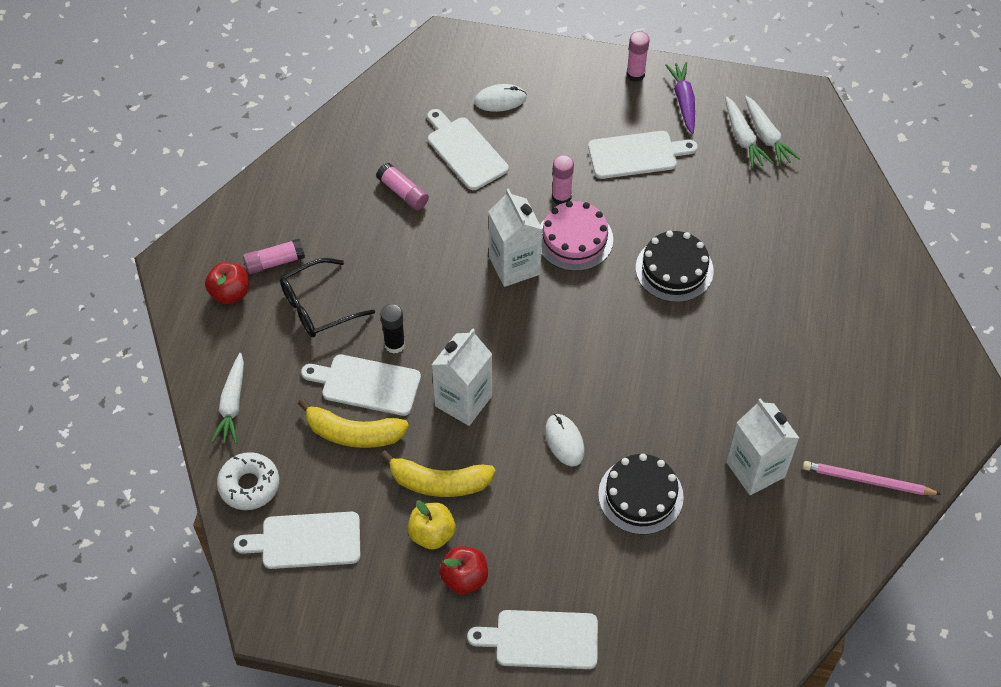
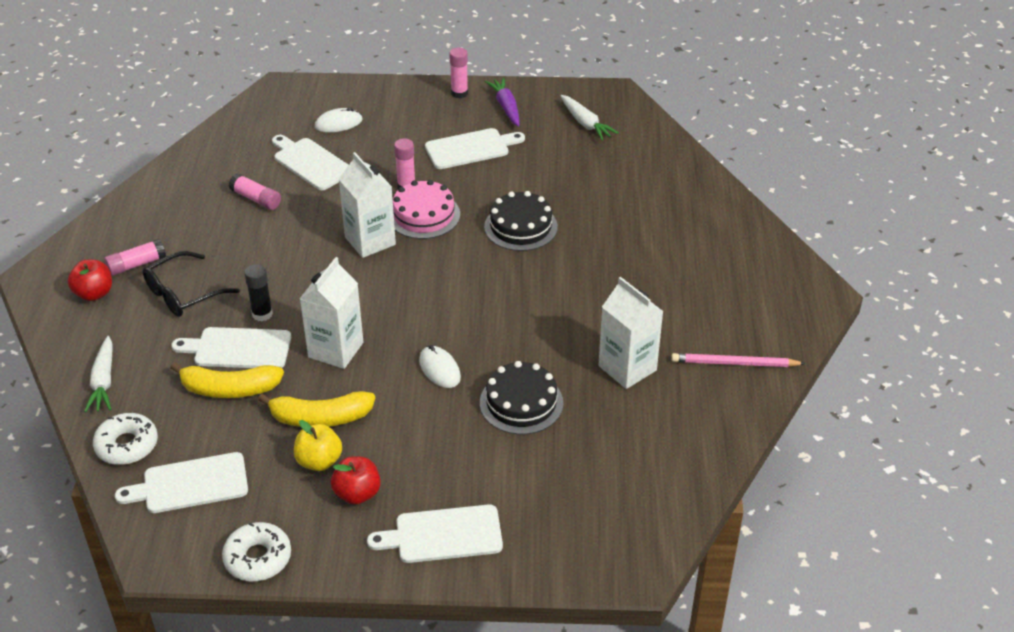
camera: 10 degrees left, 15 degrees down
(362, 636) = (258, 558): none -> white donut
(743, 138) = (565, 127): white carrot -> none

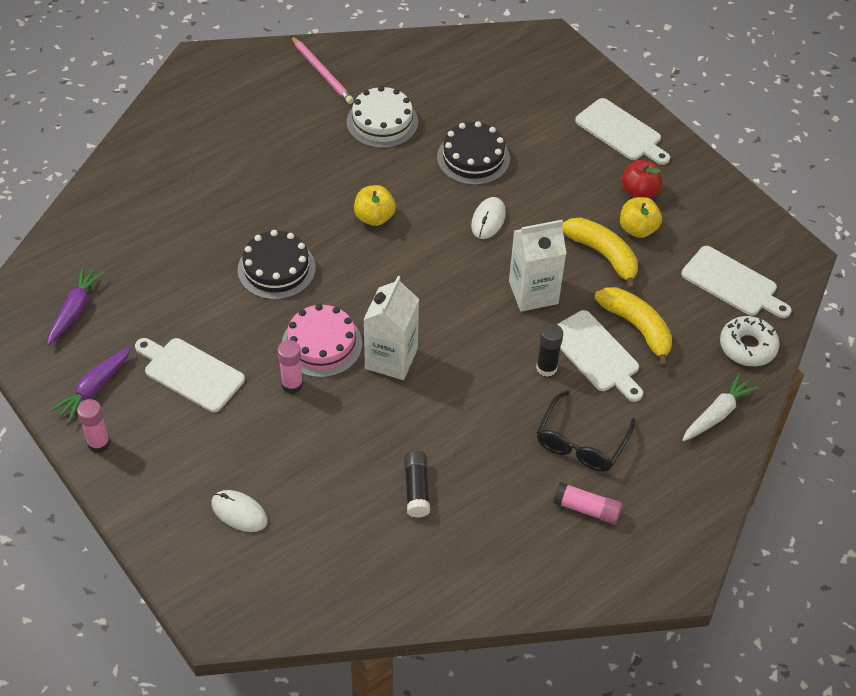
camera: 130 degrees left, 10 degrees up
(94, 293) = (648, 509): red apple -> none
(183, 293) = (581, 442): black glasses -> black glasses turned 105 degrees clockwise
(256, 199) = (416, 489): pink glue stick -> black glue stick
(258, 558) = (738, 206): white donut -> none
(311, 163) = (324, 486): white cutting board -> none
(517, 303) = (374, 217): none -> yellow apple
(585, 123) = (75, 310): white carrot -> purple carrot
(627, 368) = (382, 122): white carton -> white cake

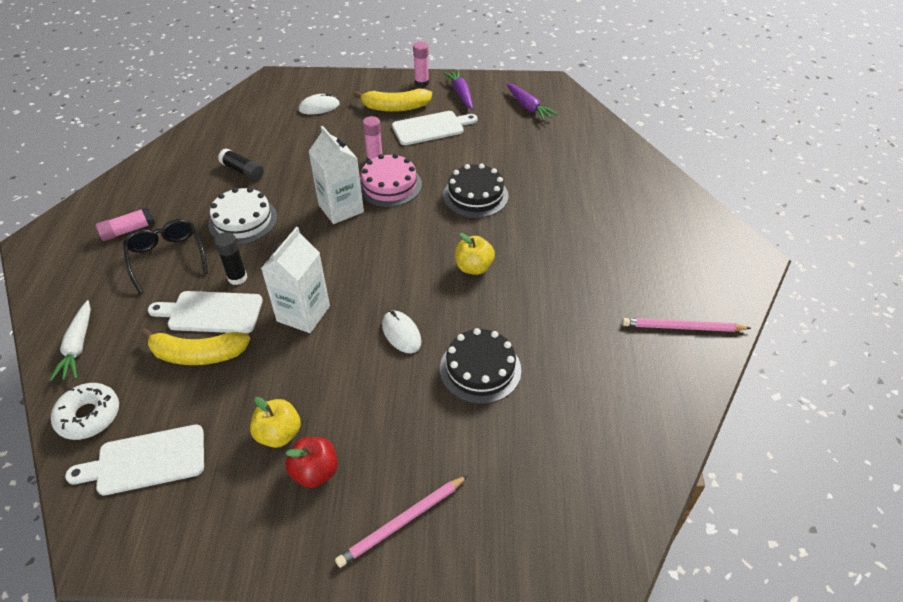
camera: 130 degrees right, 5 degrees down
(382, 122) = (580, 332): white cake -> white cake (243, 220)
(603, 255) = (283, 386): yellow banana -> yellow banana (395, 107)
(621, 132) = (402, 522): white cutting board -> pink pencil

